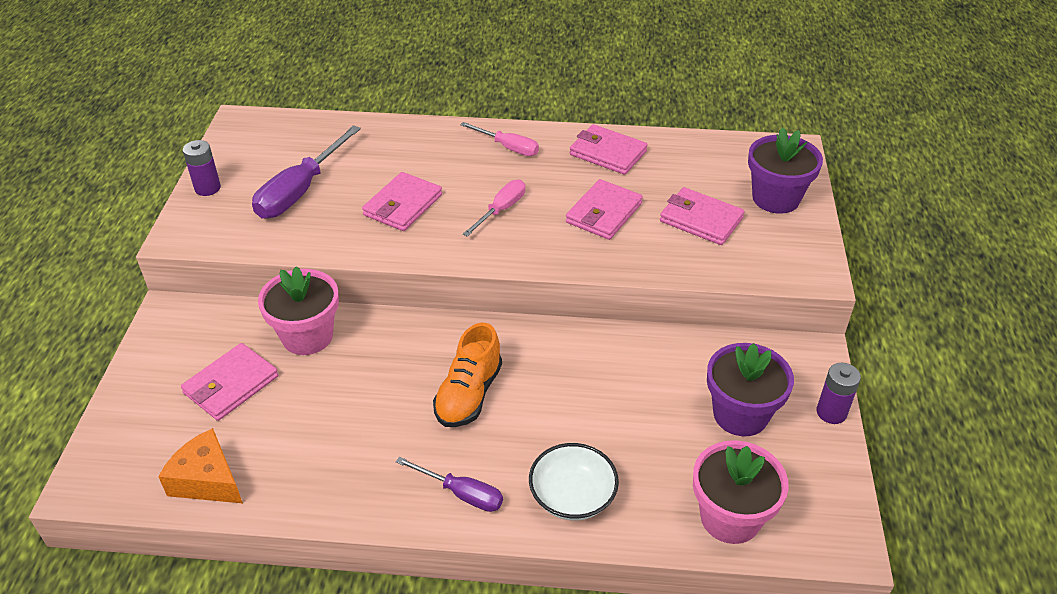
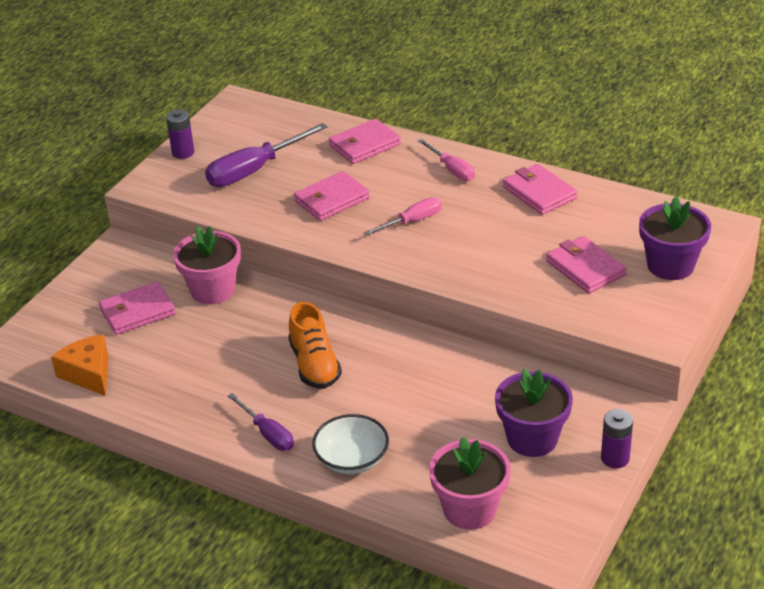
camera: 25 degrees right, 5 degrees down
(469, 394) = (314, 365): orange shoe -> orange shoe turned 60 degrees counterclockwise
(604, 213) = (500, 243): pink wallet -> pink wallet (364, 145)

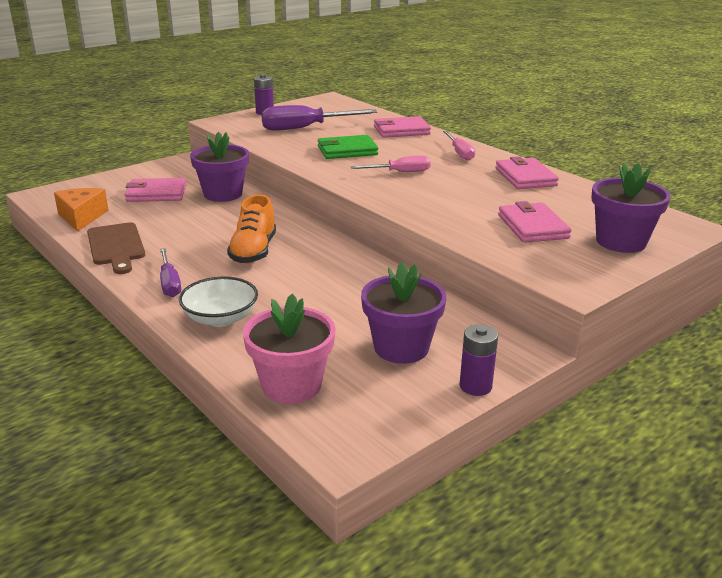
camera: 20 degrees right, 10 degrees down
(168, 403) = (116, 246): none -> brown cutting board
(212, 290) = (223, 194): pink flower pot -> purple flower pot
(331, 199) = (347, 151): pink wallet -> green wallet

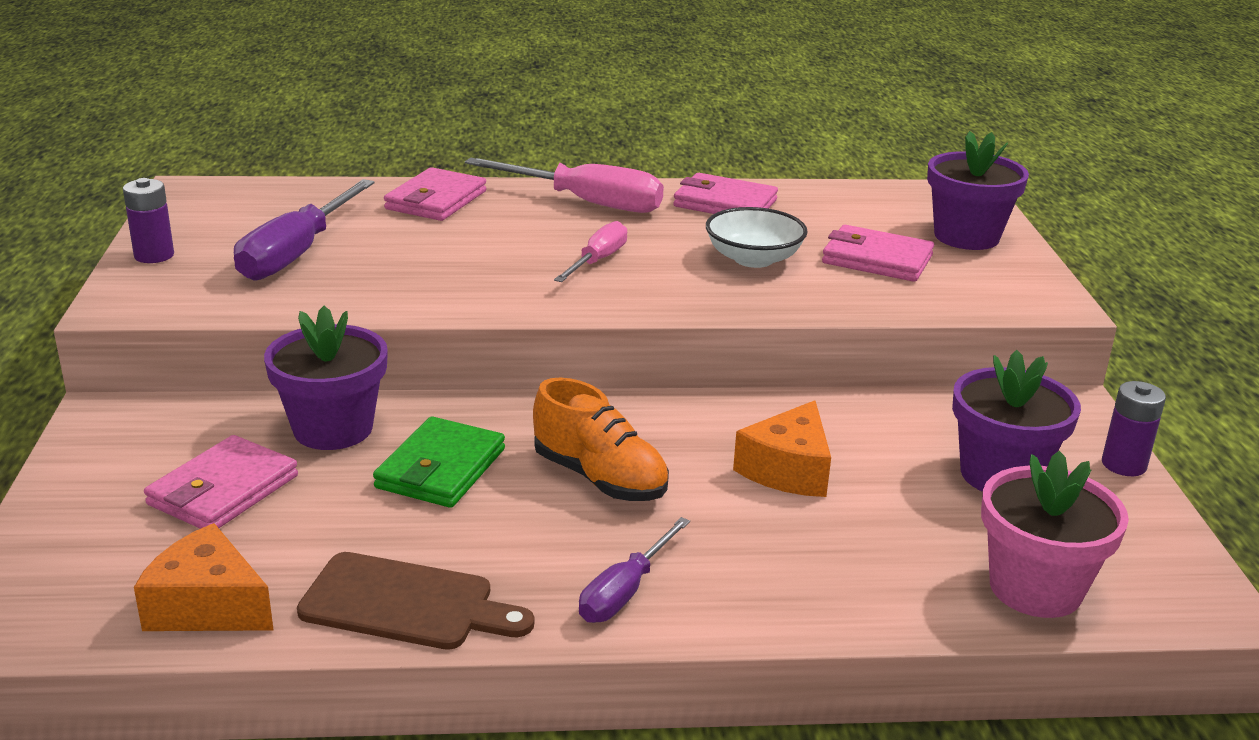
camera: 55 degrees left, 0 degrees up
(169, 283) = (625, 591): purple screwdriver -> purple screwdriver turned 105 degrees clockwise
(220, 318) = (795, 582): white bowl -> white bowl (753, 259)
(321, 289) = (788, 470): none -> orange cheese
(347, 151) = (454, 261): green wallet -> green wallet (441, 468)
(460, 153) = (586, 202): pink screwdriver -> pink screwdriver, size x1.69

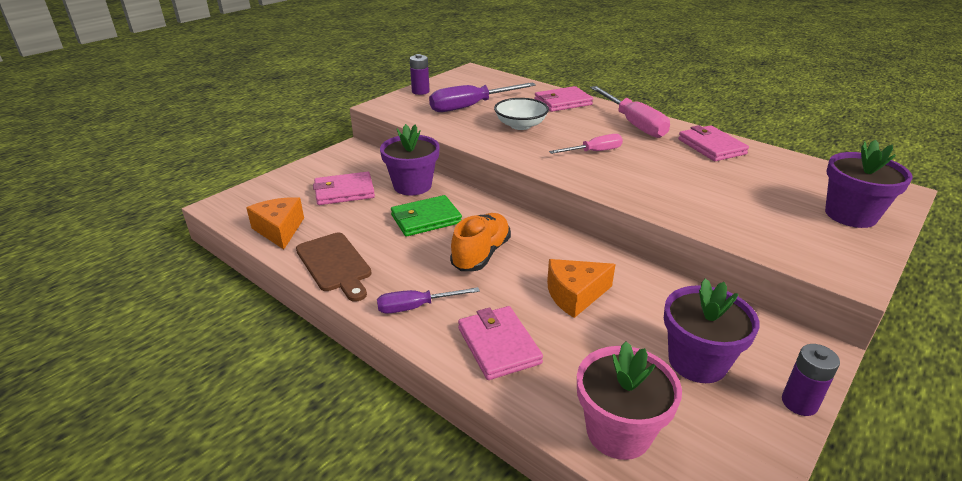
camera: 45 degrees right, 5 degrees up
(600, 478) = (481, 254): orange shoe -> orange shoe turned 150 degrees counterclockwise
(753, 259) = (680, 179): white bowl -> white bowl (520, 125)
(877, 259) = (760, 205): pink wallet -> pink wallet (499, 345)

